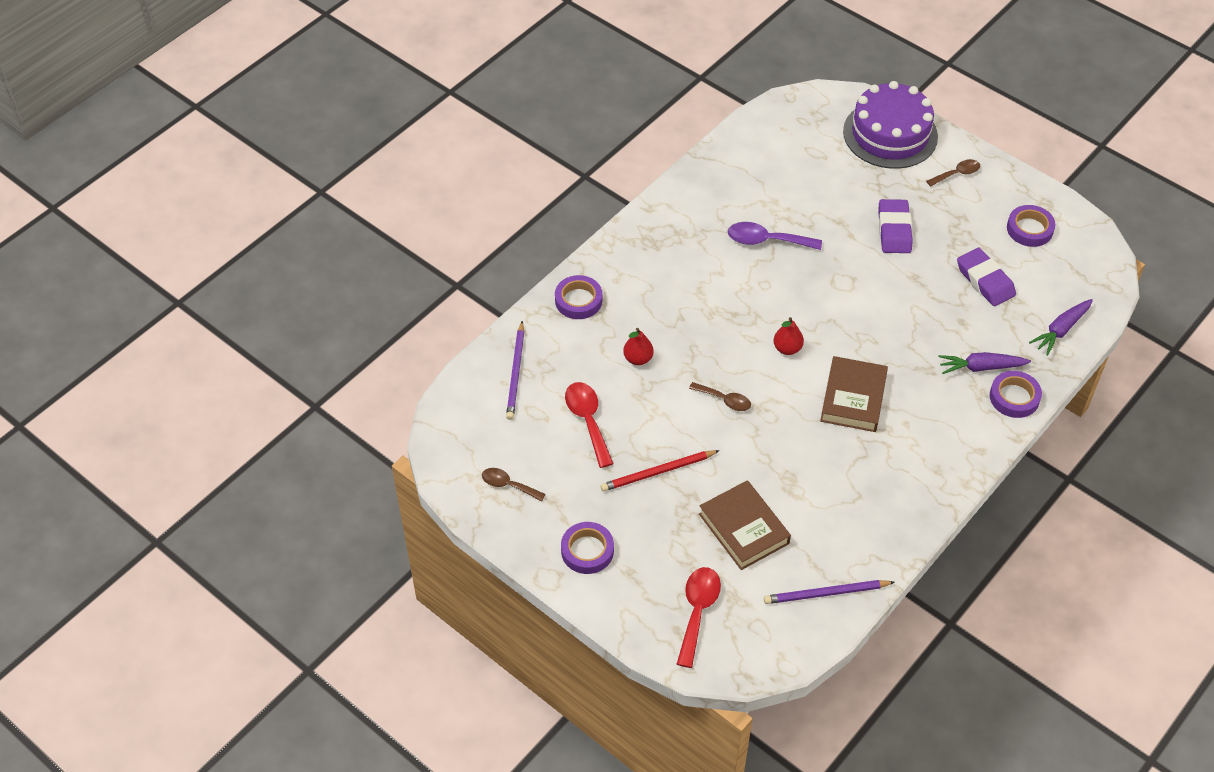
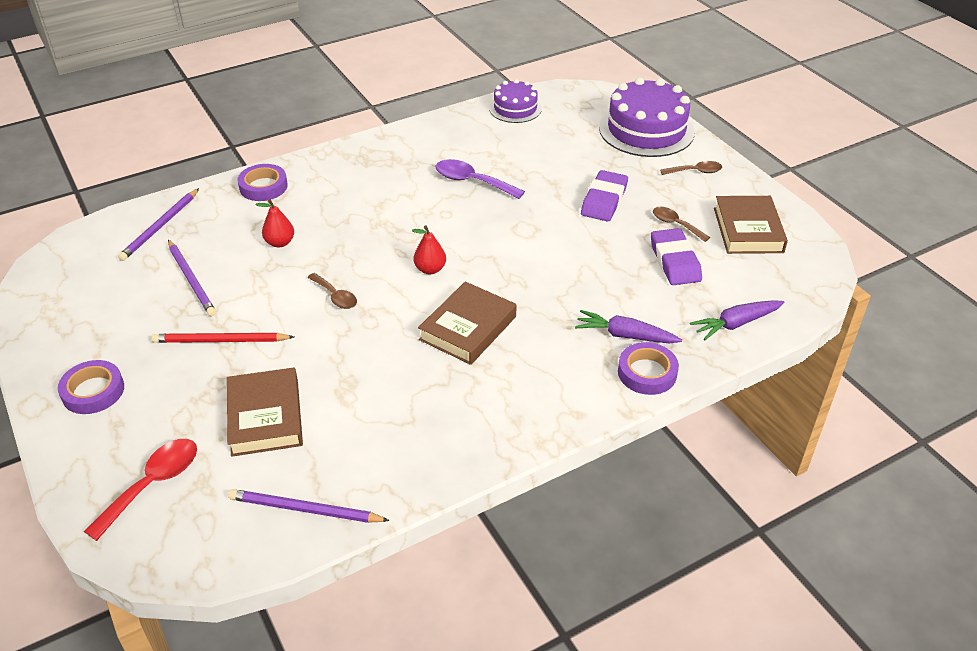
camera: 20 degrees right, 10 degrees down
(508, 485) = (72, 313): brown spoon -> brown spoon (675, 224)
(588, 421) = (191, 280): red spoon -> purple pencil
(755, 138) = (515, 108): none -> purple cake
(1029, 229) = (748, 230): purple tape -> brown book

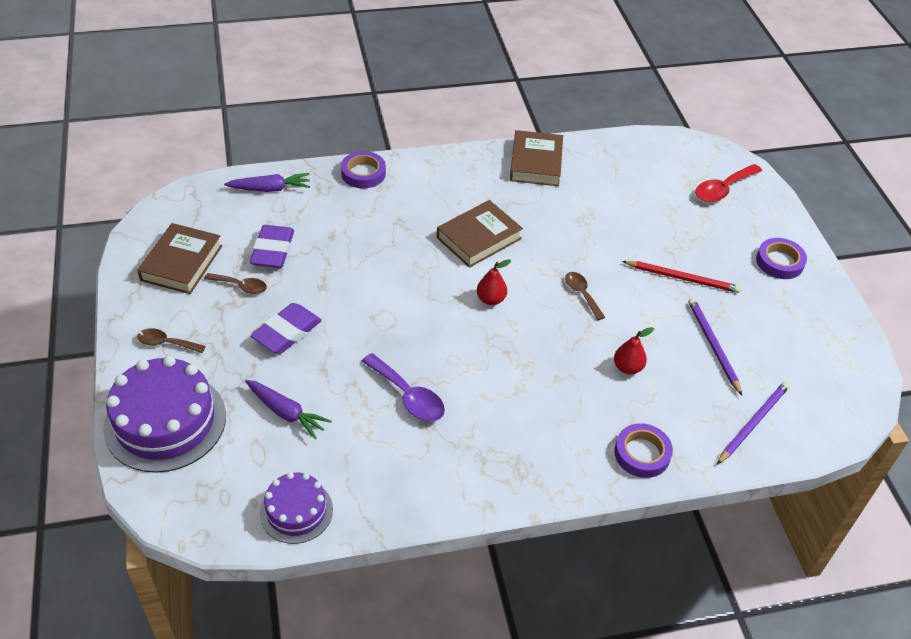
camera: 165 degrees left, 5 degrees up
(265, 417) = (647, 212): brown book -> brown book (536, 163)
(305, 509) = (624, 153): purple pencil -> none
(625, 335) = (360, 202): purple carrot -> purple carrot (286, 412)
(675, 224) = (241, 286): brown spoon -> brown spoon turned 45 degrees counterclockwise

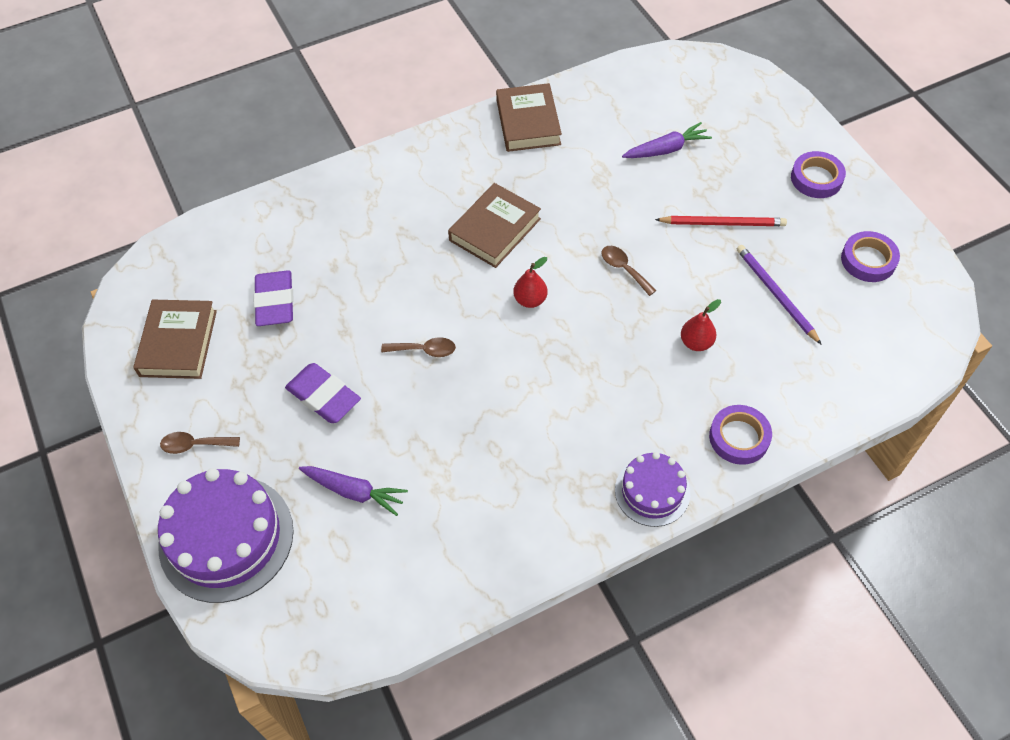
camera: 10 degrees left, 10 degrees up
(241, 286) = (254, 354): brown spoon -> brown spoon (424, 350)
(270, 189) = (246, 226): purple carrot -> purple carrot (666, 149)
(287, 332) = (323, 396): purple eraser -> purple eraser turned 75 degrees counterclockwise
(296, 511) = (402, 602): purple cake -> purple cake (652, 491)
(363, 173) = (344, 182): purple tape -> purple tape (868, 260)
(408, 396) = (478, 437): purple spoon -> none
(722, 189) = (734, 106): red spoon -> none
(753, 423) = (840, 372): purple pencil -> none

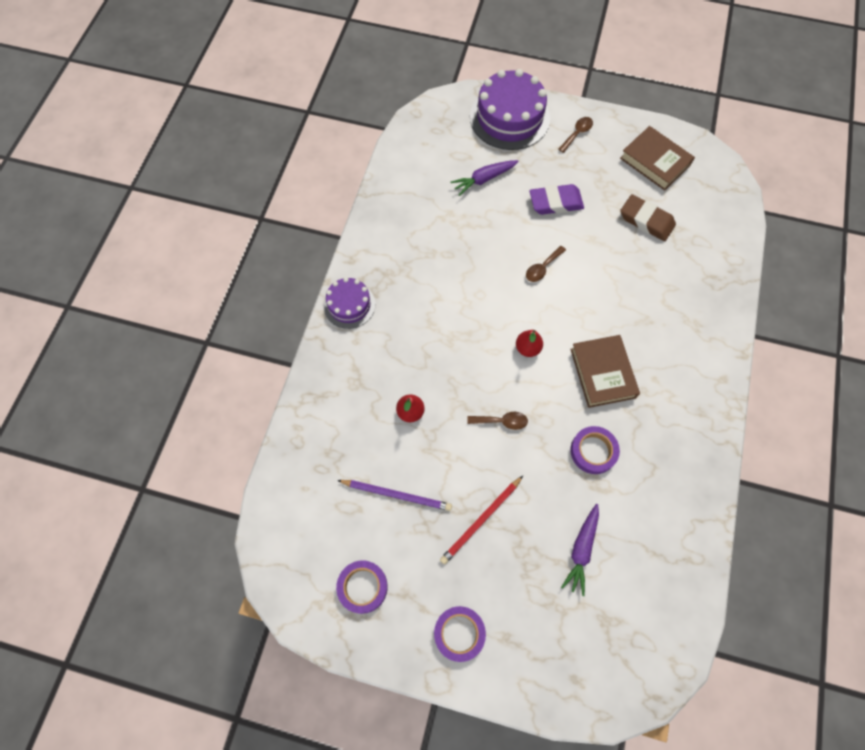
camera: 130 degrees right, 10 degrees up
(275, 302) = (646, 220): purple eraser -> brown eraser
(528, 122) = (689, 476): brown book -> none
(739, 437) = (332, 375): purple tape -> purple tape (593, 451)

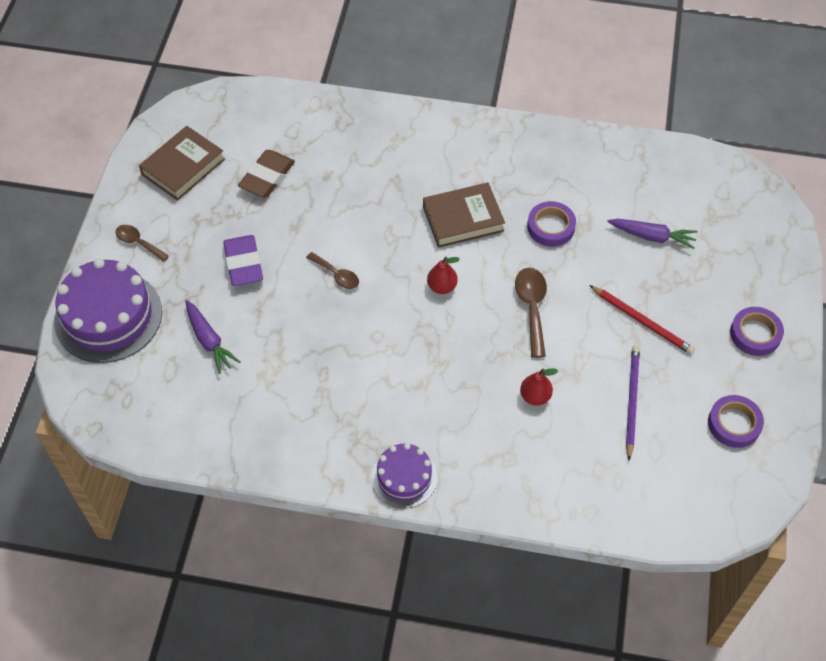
camera: 95 degrees left, 10 degrees down
(501, 421) = (532, 308): brown spoon -> brown spoon, size x1.55

